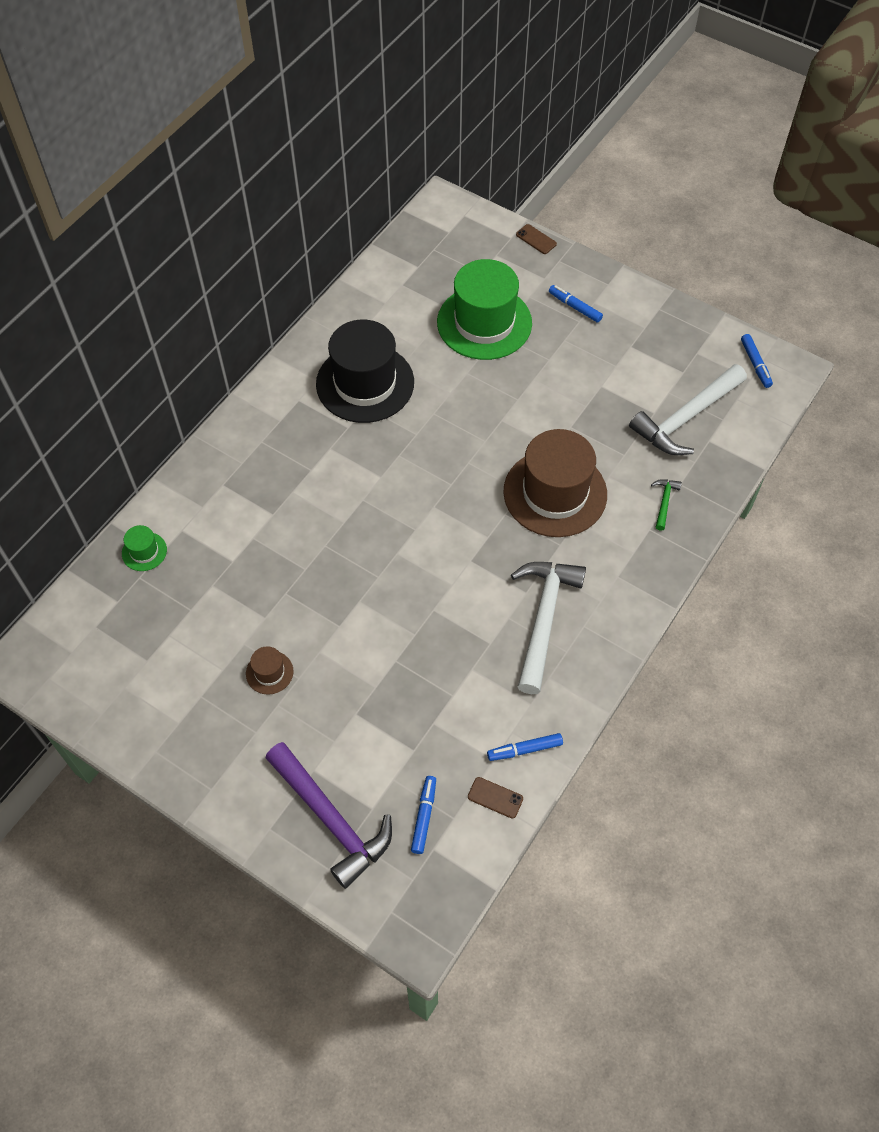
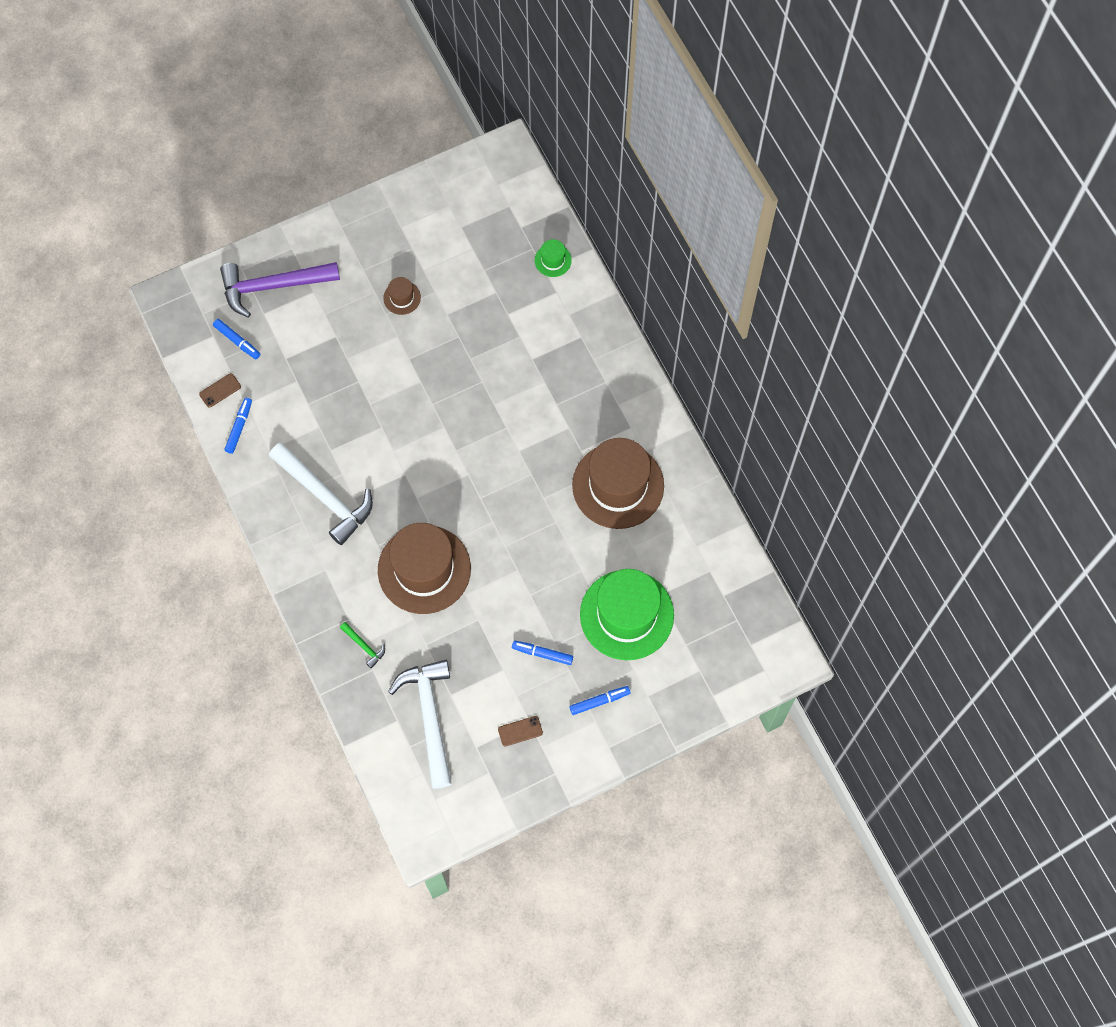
camera: 120 degrees right, 10 degrees up
(365, 383) = (618, 485): black hat -> brown hat
(536, 239) = (698, 716): brown phone -> brown phone (520, 731)
(755, 364) = (447, 815): blue marker -> blue marker (543, 654)

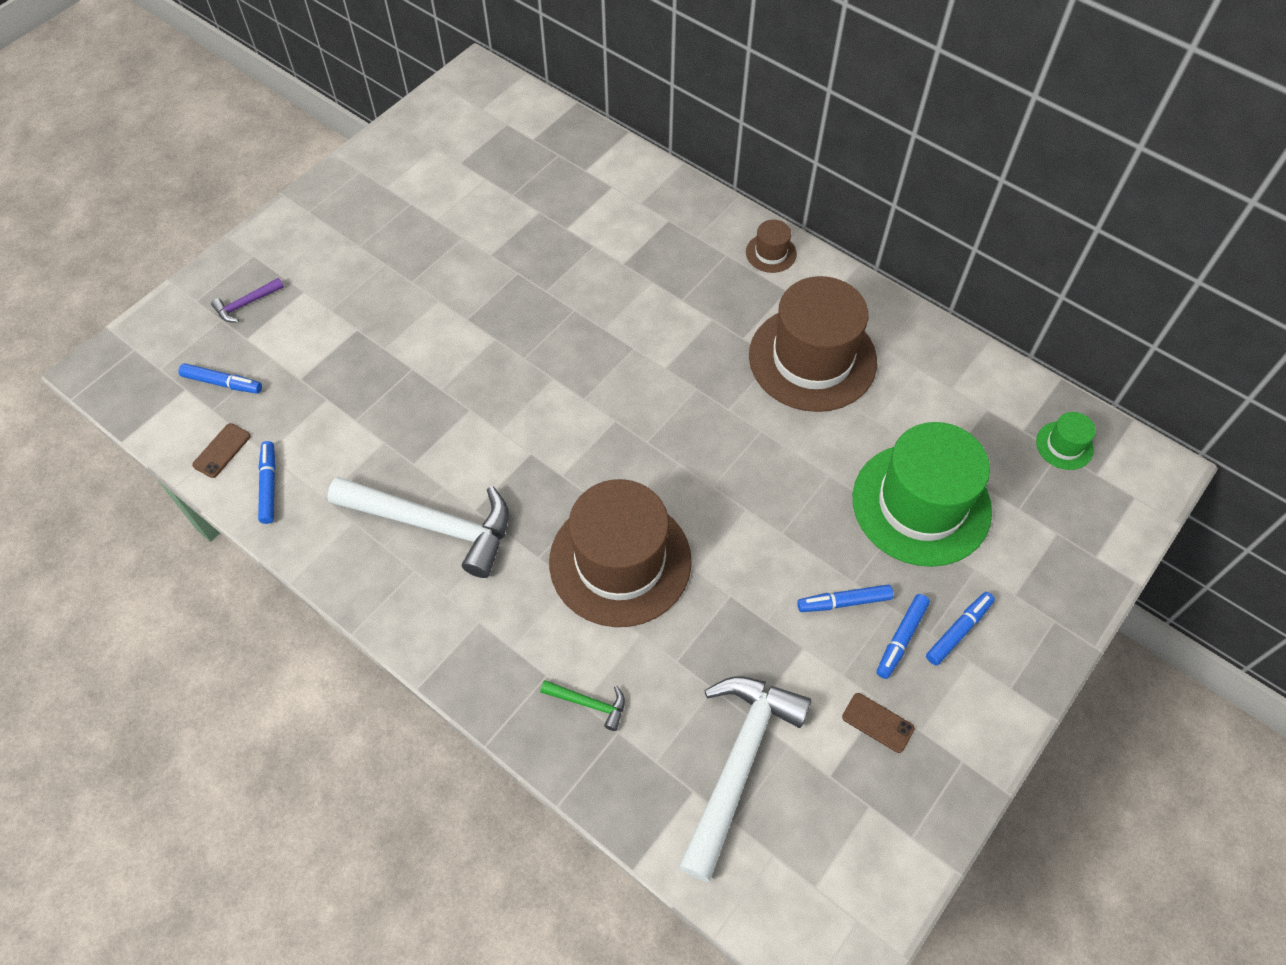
camera: 25 degrees left, 10 degrees down
(273, 286) = (246, 304): purple hammer -> purple hammer, size x0.43
(402, 298) = (423, 257): brown hat -> brown hat (771, 253)
(429, 717) = (738, 763): white hammer -> white hammer turned 60 degrees clockwise
(520, 731) = (877, 722): brown phone -> brown phone turned 75 degrees clockwise
(553, 260) = (589, 157): green hat -> green hat (1064, 445)
(563, 690) = (901, 638): none -> blue marker

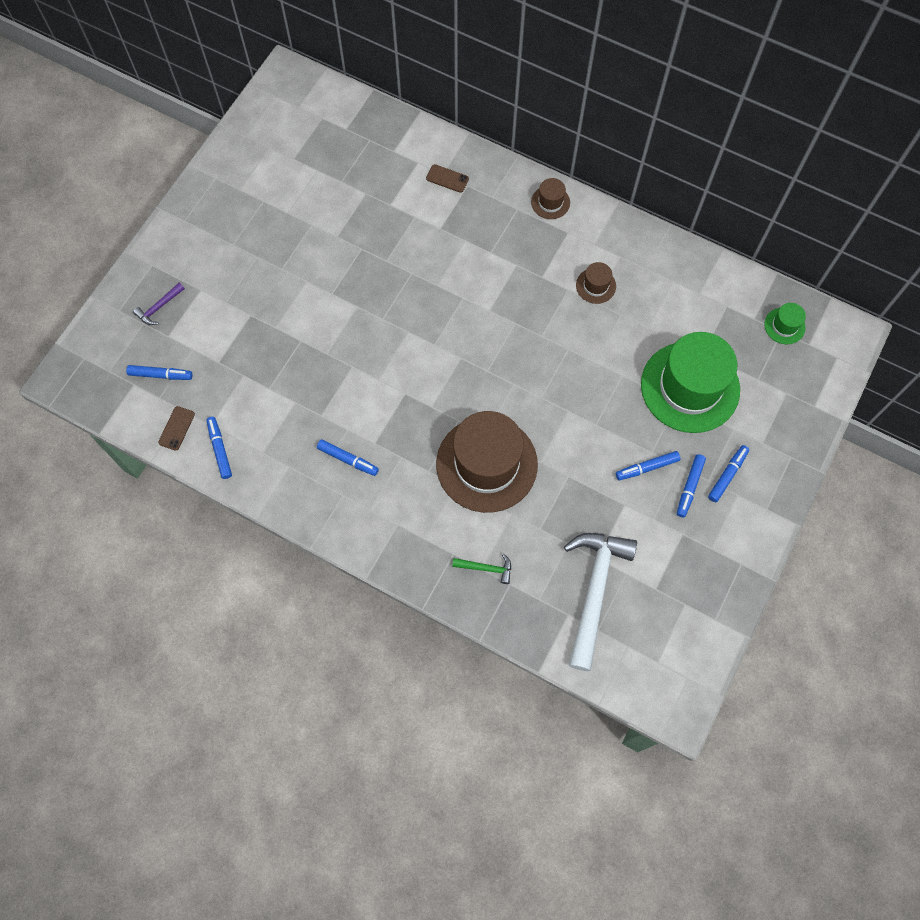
camera: 10 degrees left, 10 degrees up
(433, 525) = (347, 459): white hammer -> blue marker
(812, 358) = (596, 286): brown hat -> brown hat, size x0.42
(877, 722) = (682, 548): brown phone -> brown phone (447, 178)

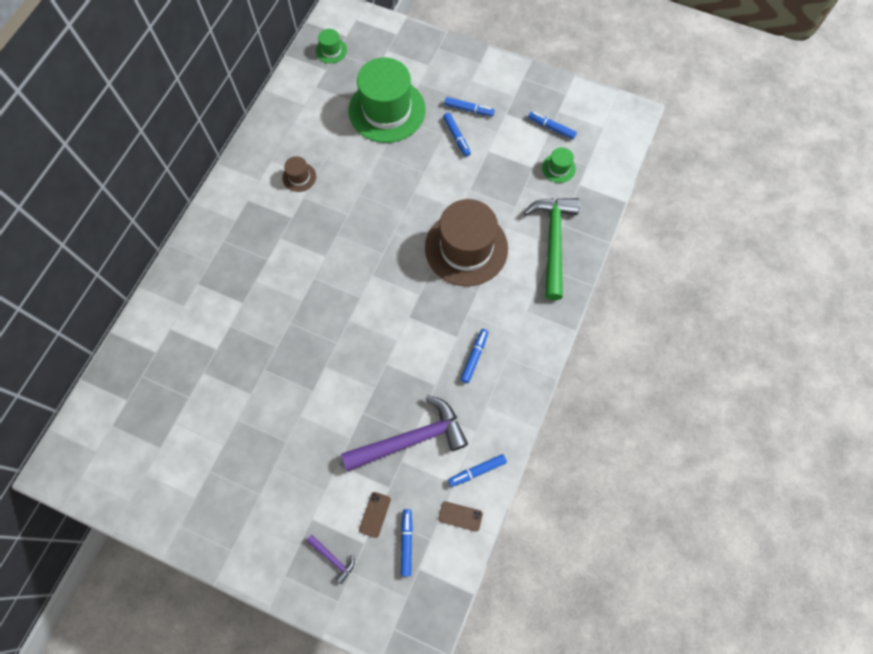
camera: 95 degrees left, 0 degrees up
(265, 386) = (411, 439): none -> purple hammer
(447, 178) = (189, 301): brown phone -> brown phone (375, 514)
(486, 568) = (553, 242): green hammer -> green hammer, size x2.33
(550, 202) = (217, 215): brown hat -> none
(594, 591) = (558, 168): white hammer -> green hat
(727, 475) = (457, 86): blue marker -> blue marker (551, 128)

